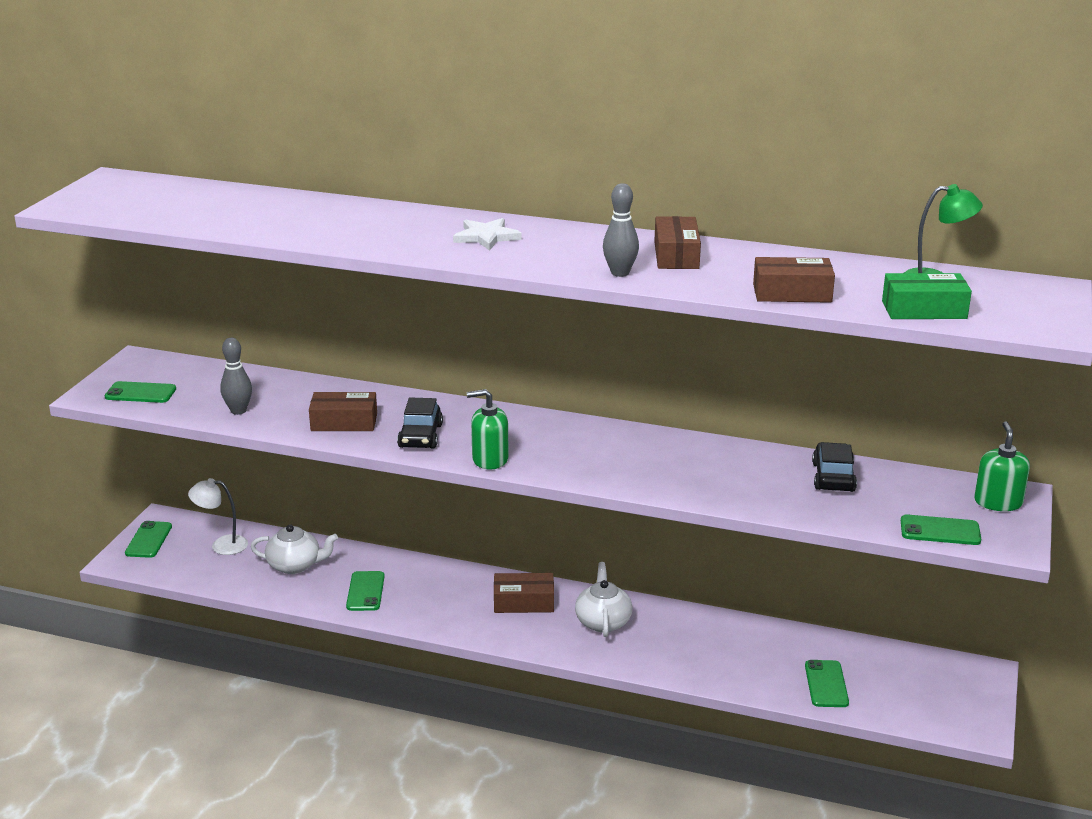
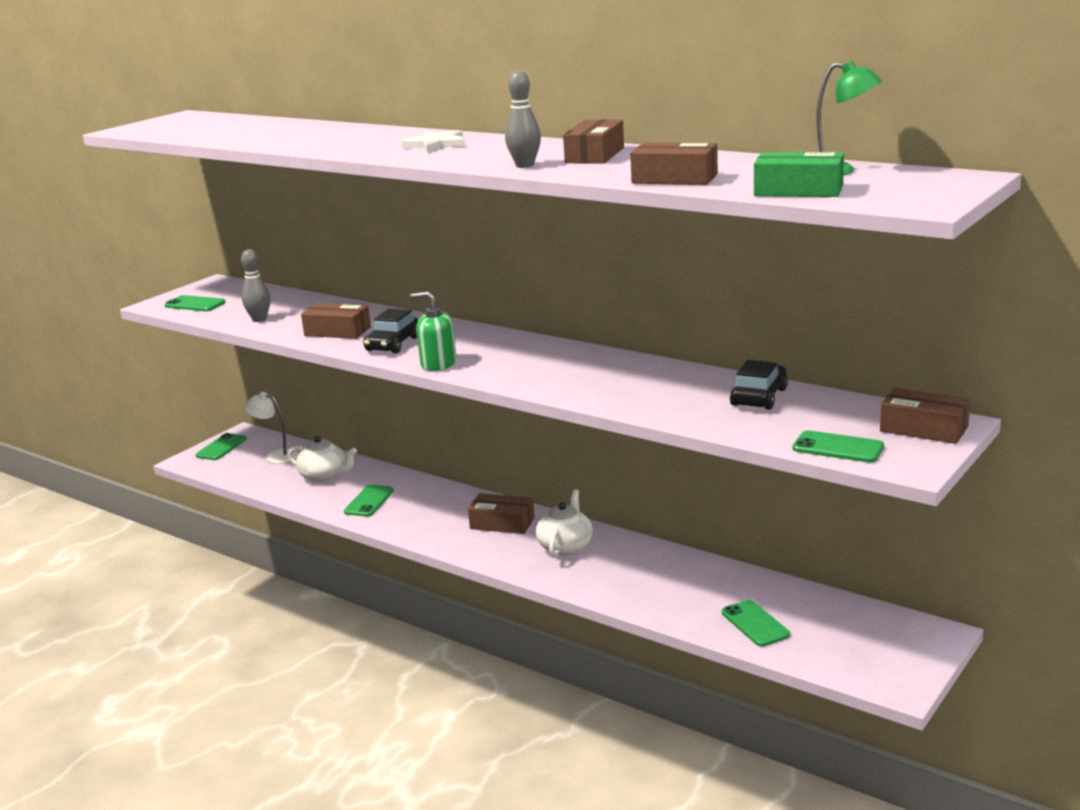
camera: 20 degrees right, 5 degrees down
(826, 684) = (755, 624): green phone -> green phone turned 45 degrees counterclockwise
(998, 502) = (924, 429): green soap dispenser -> brown box

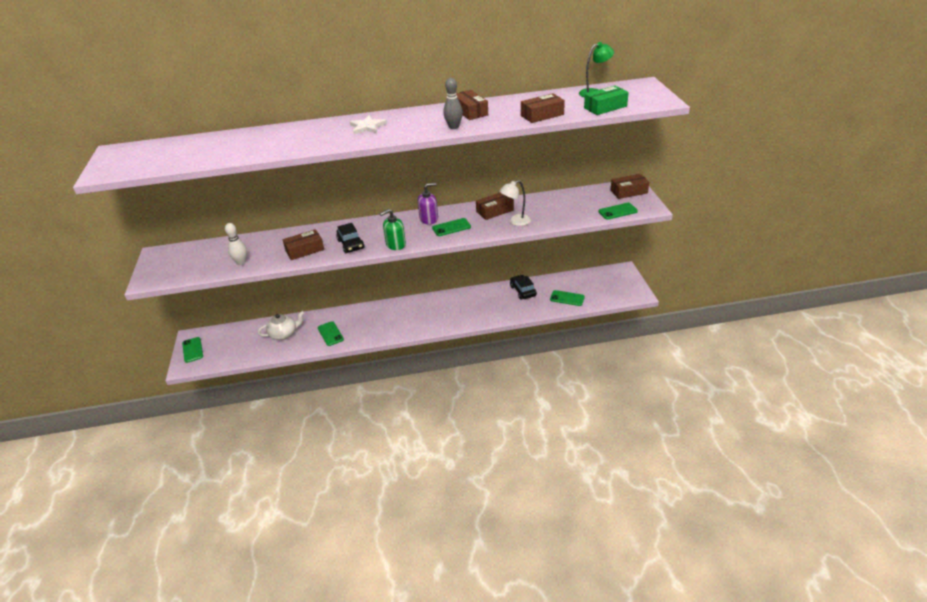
camera: 45 degrees left, 15 degrees up
(195, 304) = (175, 271): green phone -> green phone (451, 227)
(259, 319) = (241, 262): grey bowling pin -> white bowling pin
(276, 456) = (236, 338): white lamp -> white lamp (515, 221)
(502, 523) = (411, 311): brown box -> brown box (495, 211)
(538, 351) = (429, 219): none -> purple soap dispenser
(565, 546) = (453, 306): white teapot -> none
(759, 397) = (555, 202): black car -> black car (523, 291)

